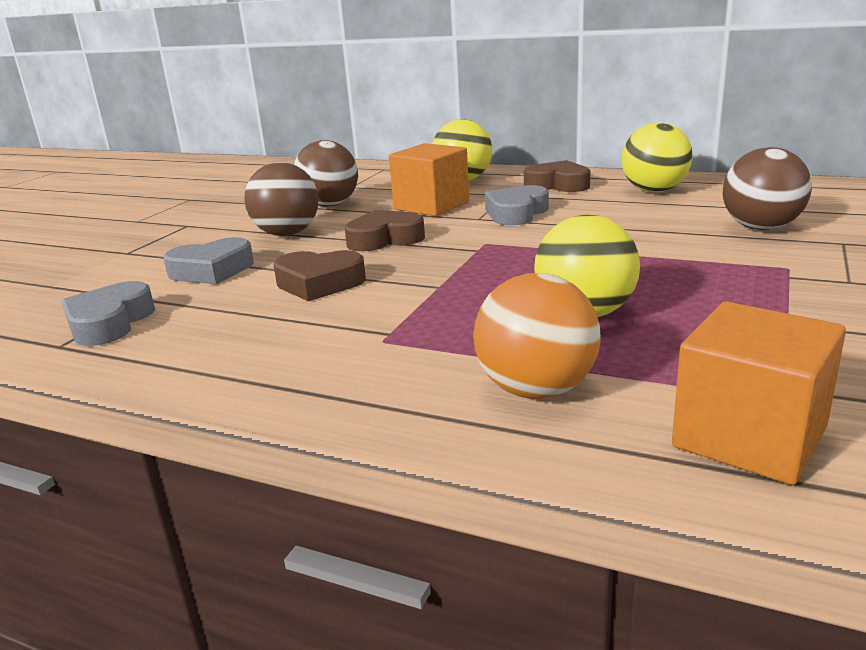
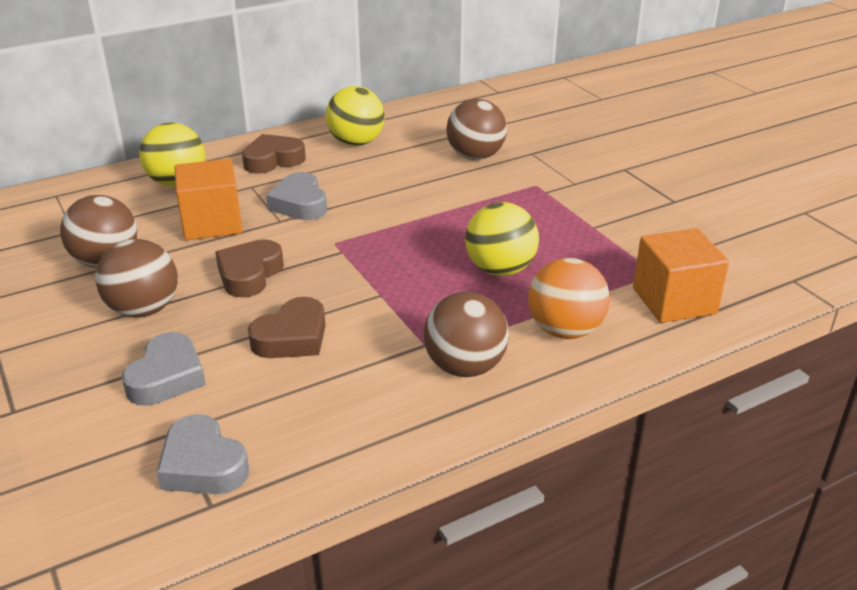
camera: 55 degrees left, 10 degrees up
(378, 364) = (465, 367): none -> brown ball

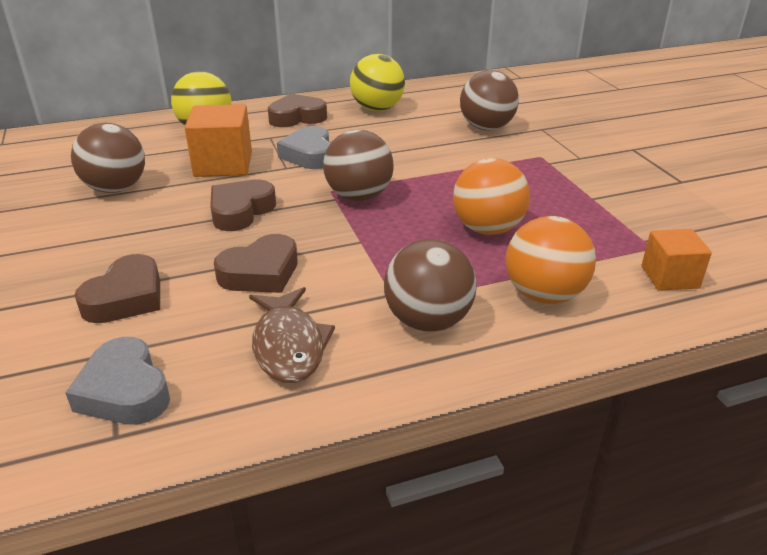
camera: 10 degrees right, 0 degrees up
(144, 309) = (131, 233): brown ball -> brown ball (359, 196)
(167, 377) = (126, 298): grey heart -> brown heart
(342, 405) = (288, 345): none -> brown fish
(500, 269) = (487, 229): yellow ball -> orange ball
(674, 301) = (669, 277): orange cube -> orange cube, size x0.64

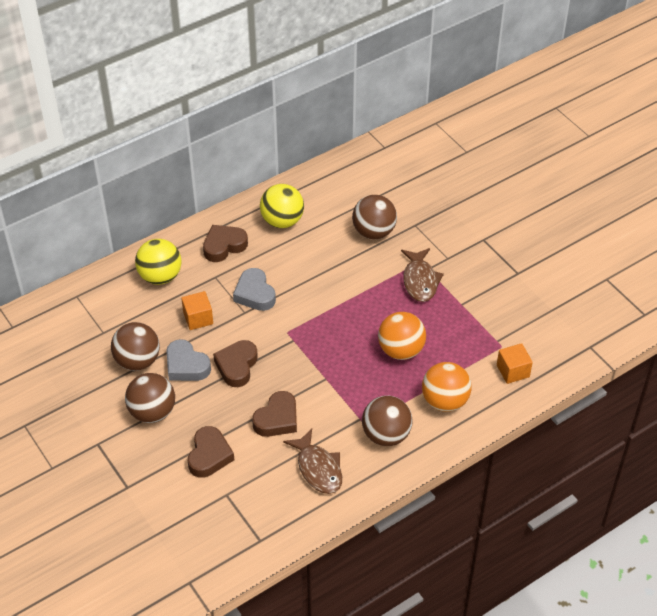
camera: 15 degrees left, 15 degrees up
(125, 391) = (249, 515): grey heart -> grey heart (186, 365)
(223, 164) = (198, 318): orange cube -> orange cube, size x0.64
(359, 196) = (308, 334): brown ball -> brown ball (152, 412)
(536, 170) = (420, 280): none -> brown fish

